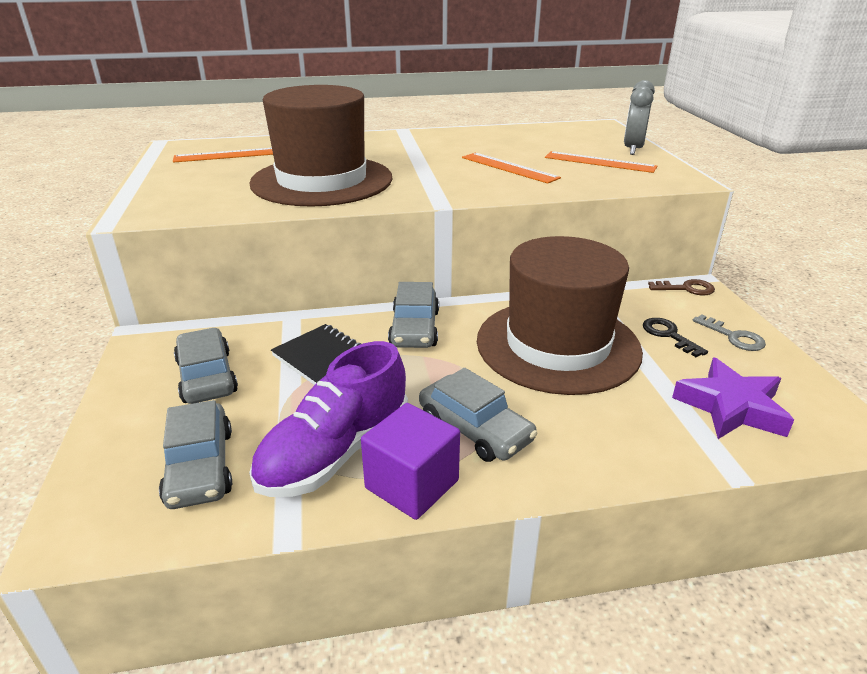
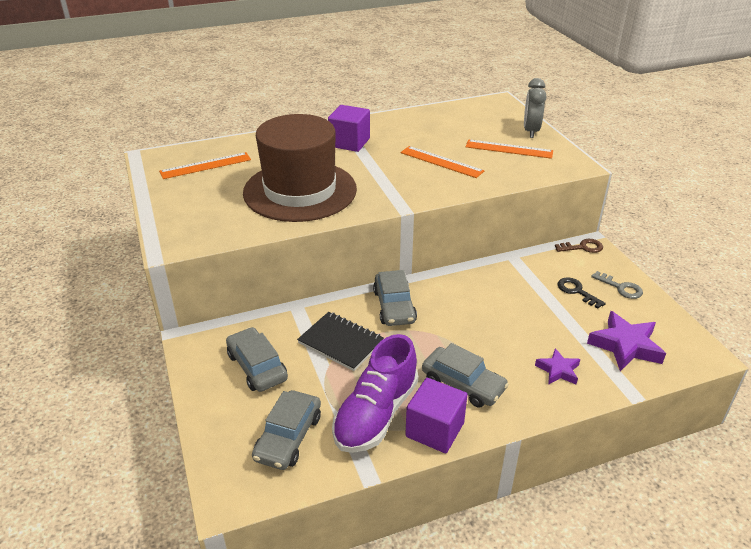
camera: 10 degrees left, 5 degrees up
(200, 467) = (288, 437): grey car -> grey car turned 45 degrees clockwise
(405, 147) = (349, 142): none -> purple cube
(557, 345) = (501, 309): brown hat -> none
(621, 427) = (558, 370): none -> purple star

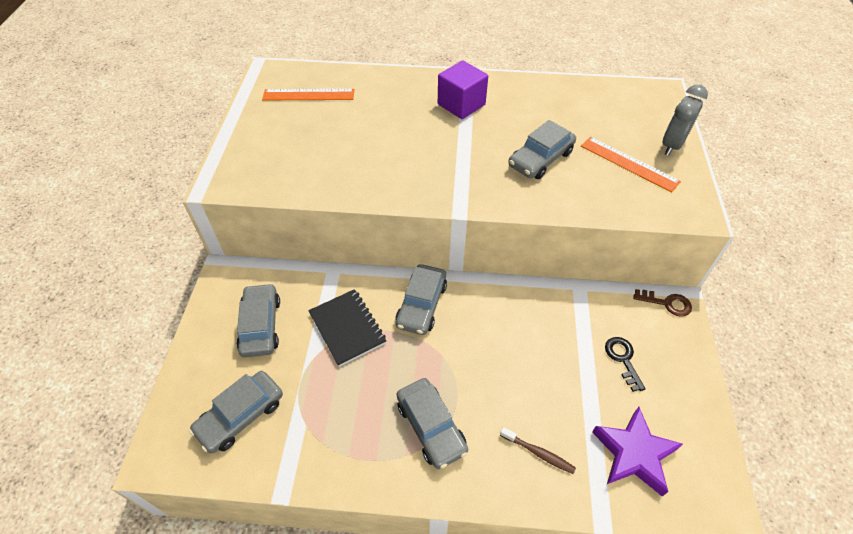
camera: 25 degrees right, 15 degrees up
(300, 191) = (373, 153): brown hat -> none
(376, 414) = (329, 425): purple shoe -> none
(434, 430) = (371, 469): purple cube -> none
(441, 162) = (540, 159): orange ruler -> grey car
(558, 370) = (538, 453): purple star -> brown toothbrush
(620, 287) = (678, 374): grey key -> none

